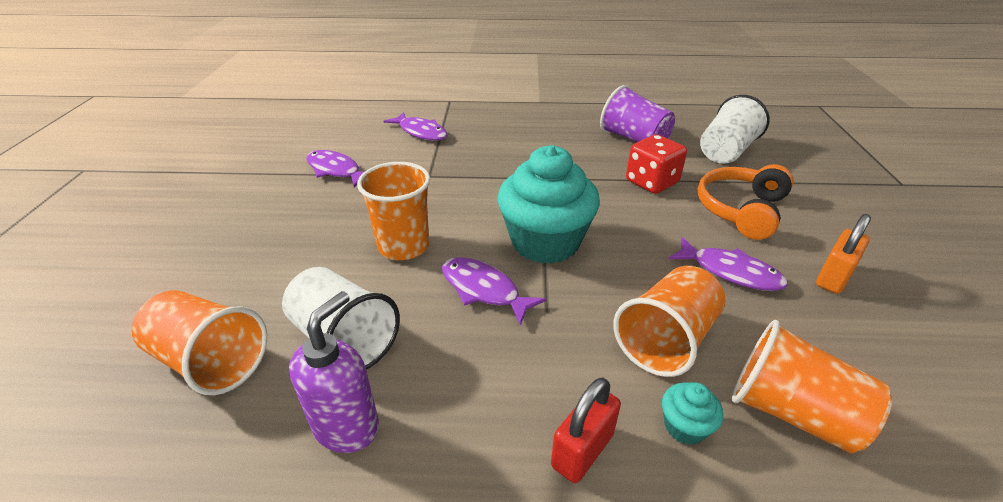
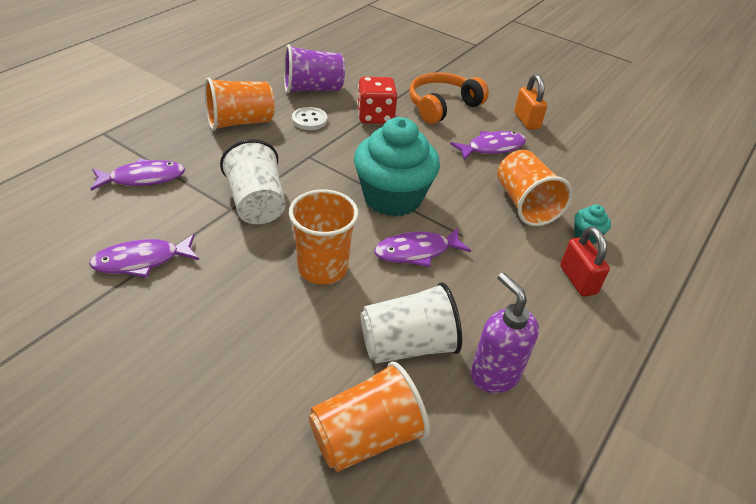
camera: 60 degrees left, 5 degrees up
(589, 156) = (309, 120): none -> white button
(726, 151) = (376, 68): white cup -> white cup (256, 203)
(741, 210) = (442, 106): orange headphones -> orange headphones turned 75 degrees clockwise
(791, 412) = (600, 197): orange cup -> orange cup (240, 122)

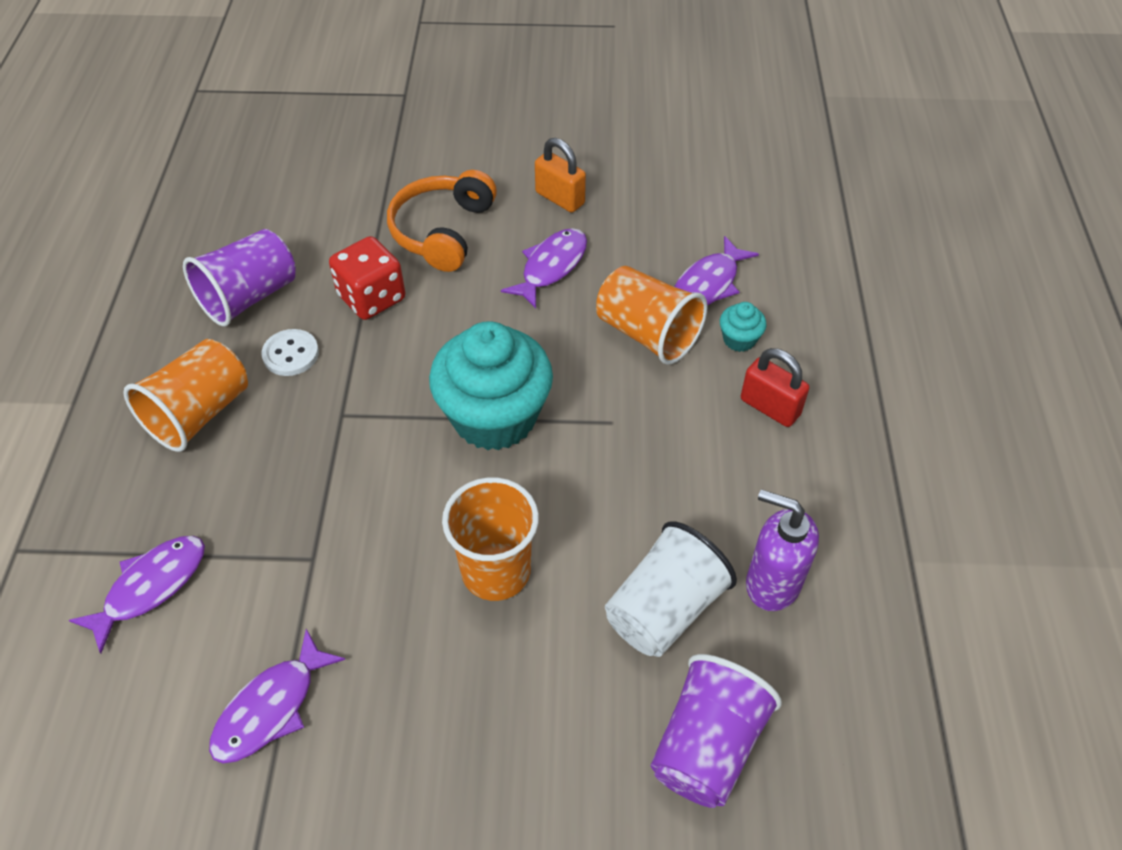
camera: 30 degrees left, 10 degrees up
(256, 203) = (338, 530): white cup -> none
(366, 437) = (707, 746): orange cup -> purple cup
(416, 252) = (581, 478): purple fish -> purple fish (708, 284)

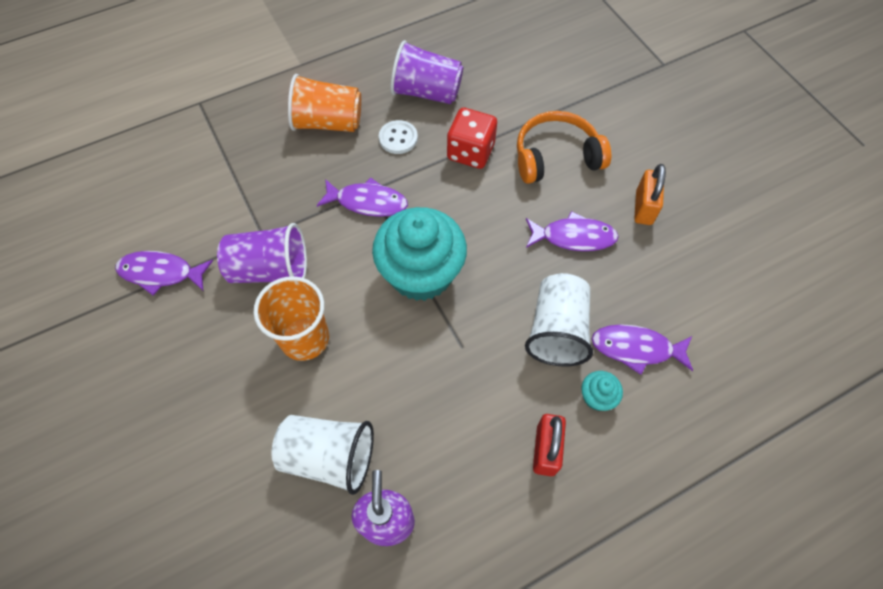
camera: 60 degrees right, 10 degrees up
(151, 587) = (206, 173): purple fish -> purple fish (367, 202)
(647, 334) = (556, 330): orange cup -> white cup
(707, 746) = (240, 534): purple cup -> purple cup (270, 269)

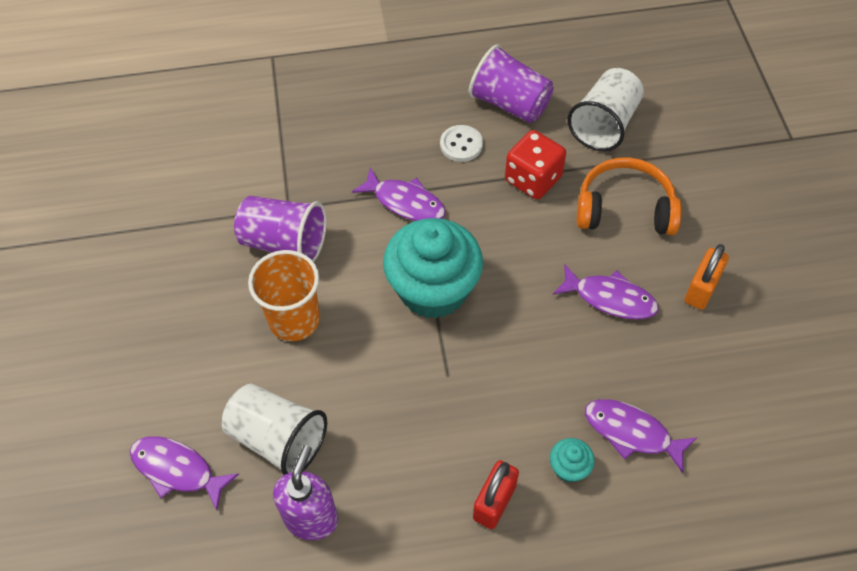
camera: 20 degrees right, 5 degrees down
(161, 273) = (179, 216): purple fish -> purple fish (177, 470)
(328, 122) = (394, 109): orange cup -> none
(556, 330) = (553, 388): white cup -> white cup (604, 124)

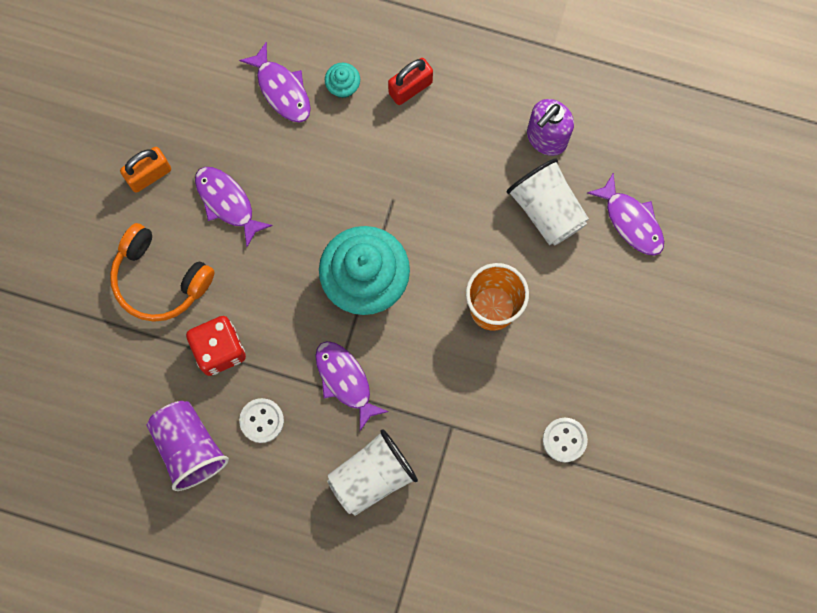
camera: 155 degrees left, 20 degrees up
(176, 240) = (564, 440): none -> white button
(284, 243) = (470, 389): purple cup -> none
(604, 124) = (118, 378): white cup -> white cup (372, 476)

